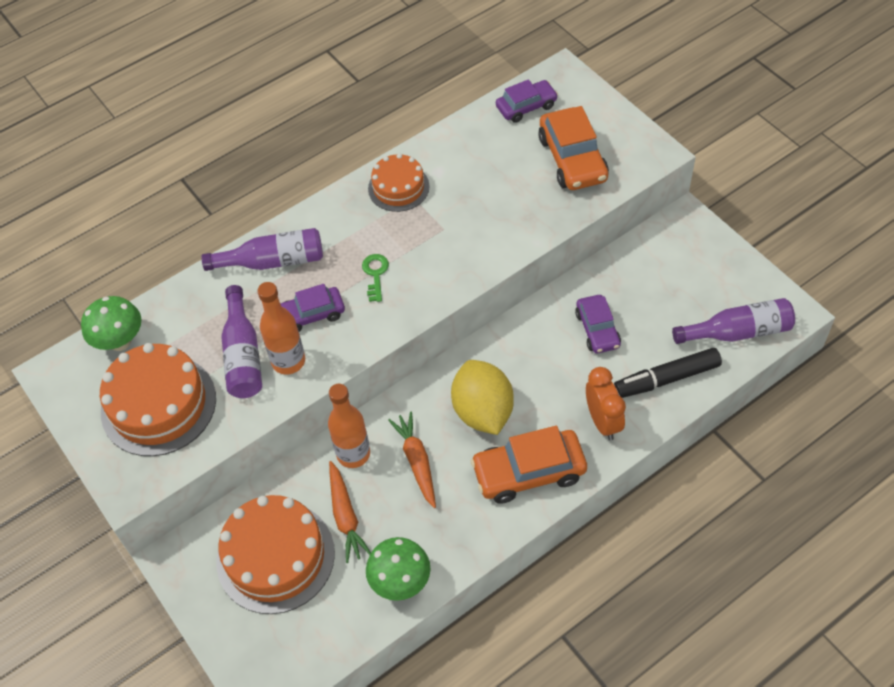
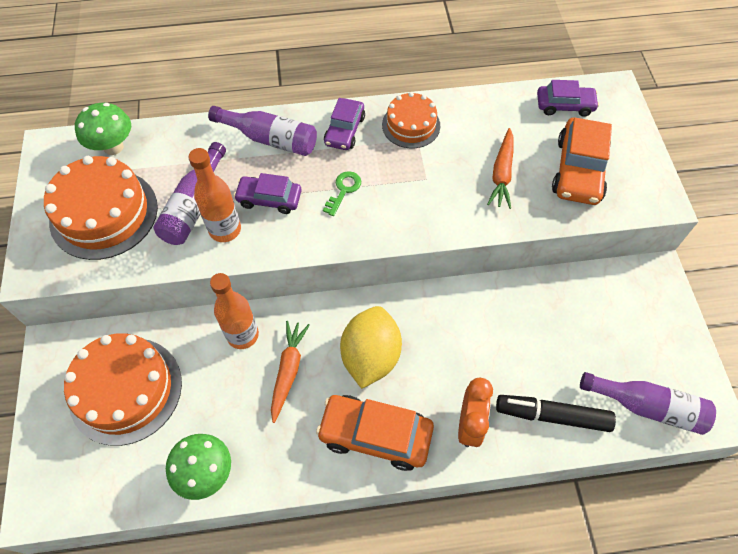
camera: 25 degrees right, 5 degrees up
(345, 516) = (201, 386): orange carrot -> orange carrot (502, 174)
(597, 329) = (516, 335): purple car -> purple car (345, 130)

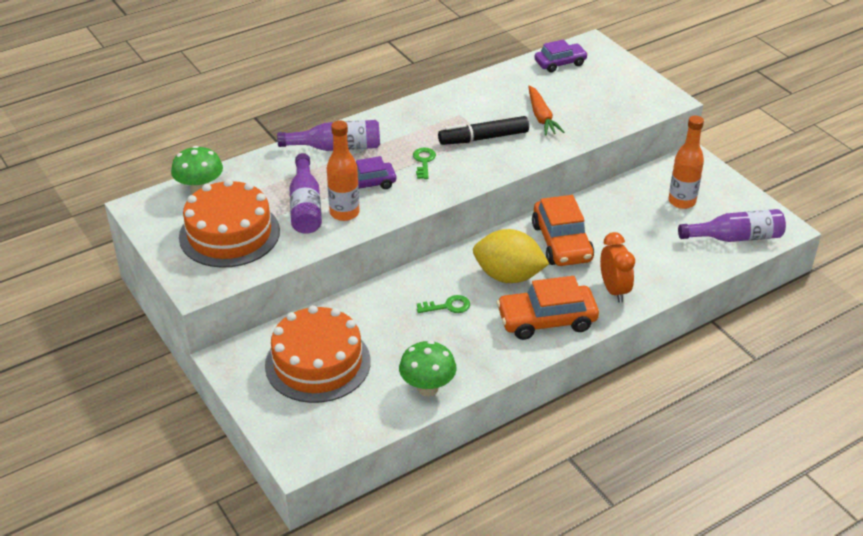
camera: 25 degrees left, 20 degrees down
(243, 335) = (392, 297): orange bottle -> orange bottle (682, 201)
(288, 371) = (448, 306): orange carrot -> green key
(345, 130) = (395, 125): purple car -> none
(370, 356) = (508, 276): yellow lemon -> yellow lemon turned 60 degrees counterclockwise
(411, 125) = (448, 107): orange cake -> none
(552, 415) = (671, 265): black marker -> black marker (483, 138)
(578, 170) = (598, 99): orange car -> orange car (562, 242)

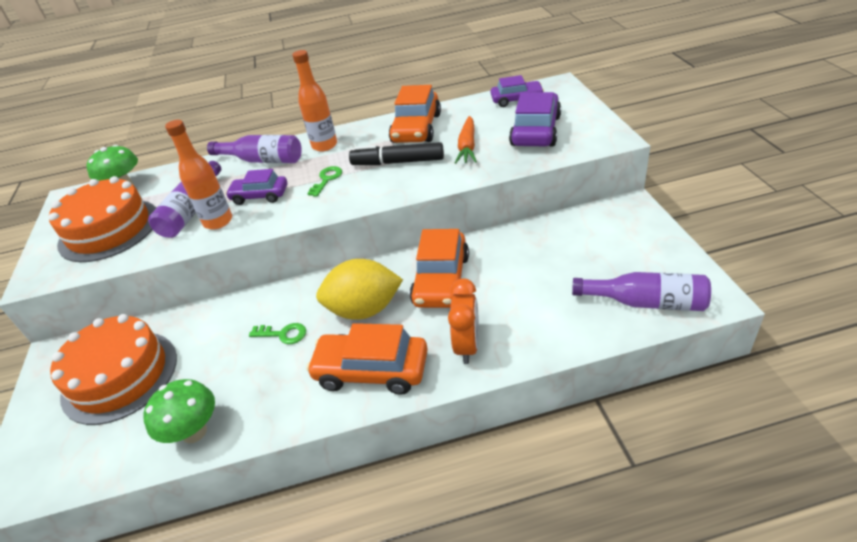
camera: 25 degrees right, 0 degrees up
(478, 101) = (416, 128): none -> orange car
(508, 276) = (364, 310): yellow lemon -> yellow lemon turned 45 degrees counterclockwise
(596, 96) = (535, 131): none -> purple car
(682, 201) = (598, 251): orange bottle -> orange bottle (324, 145)

